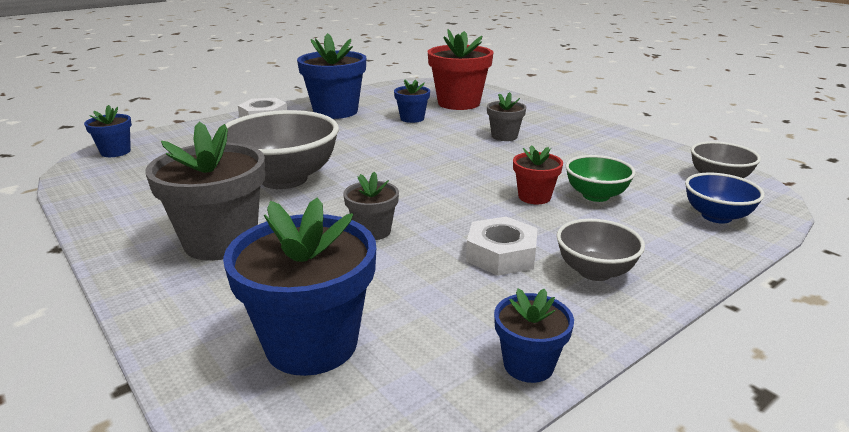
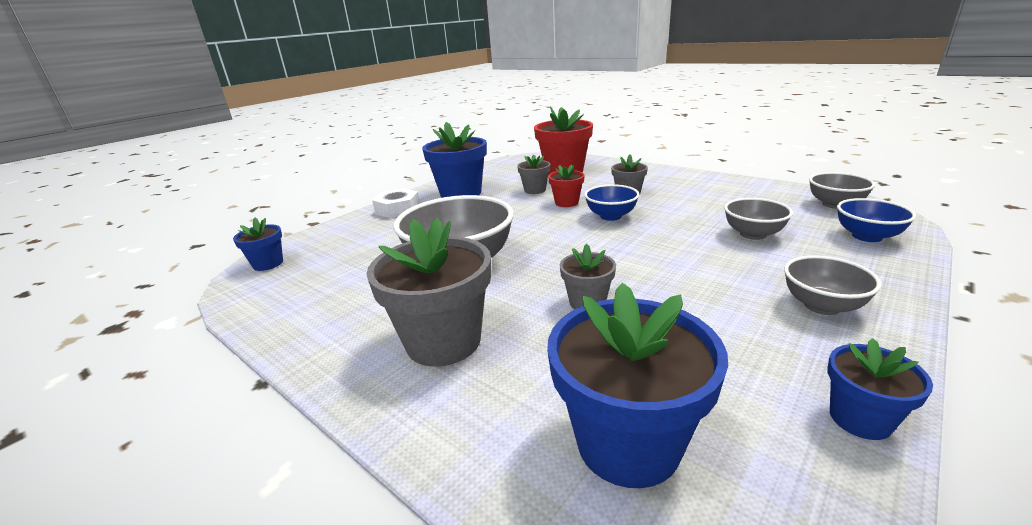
camera: 10 degrees left, 0 degrees up
(412, 118) = (535, 190): blue flower pot -> grey flower pot
(466, 156) = (611, 216): none -> blue bowl
(501, 255) = (725, 305): white nut -> none
(534, 197) = (703, 244): red flower pot -> red flower pot (566, 202)
(596, 195) = (753, 234): green bowl -> grey bowl

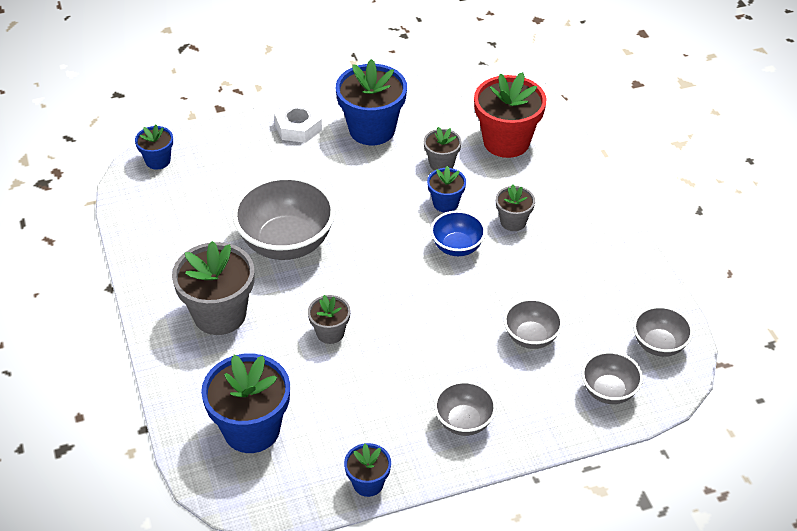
camera: 30 degrees right, 20 degrees up
(566, 202) = (445, 203): red flower pot -> blue flower pot
(867, 236) = (609, 391): blue bowl -> grey bowl

